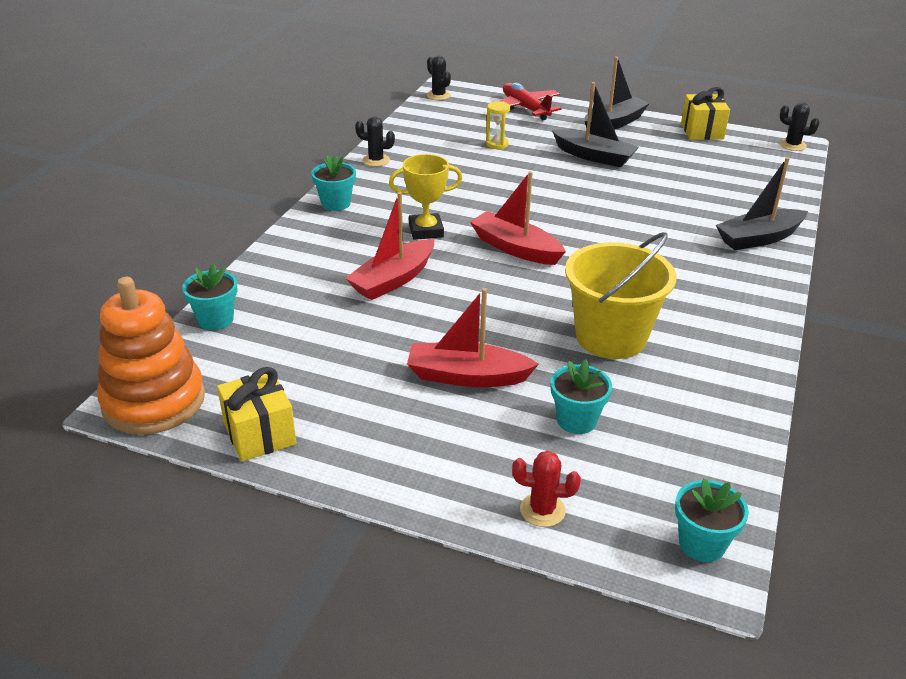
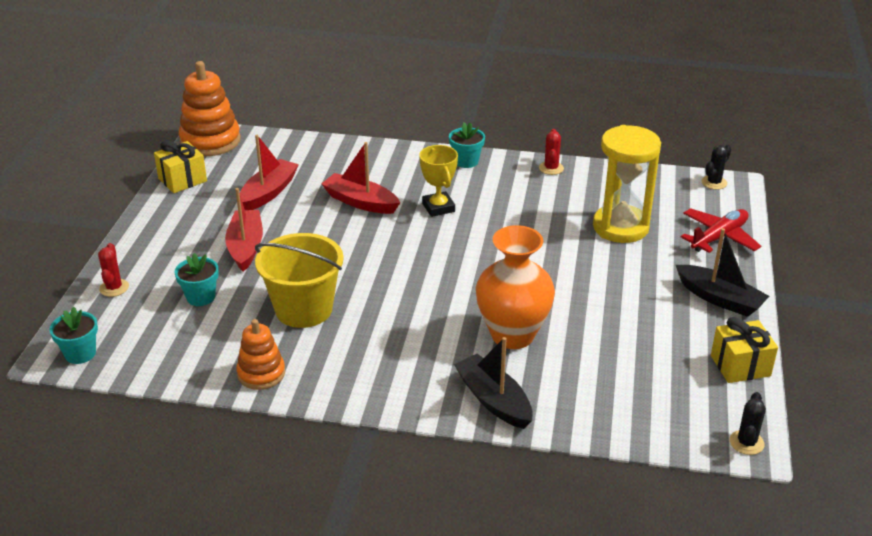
camera: 80 degrees right, 0 degrees up
(215, 320) = (295, 143): turquoise flower pot -> none
(376, 160) = (551, 168): black cactus -> red cactus
(497, 144) = (620, 227): yellow hourglass -> yellow hourglass, size x2.45
(515, 248) = (425, 253): red boat -> red boat (269, 192)
(594, 156) = (626, 288): black boat -> none
(662, 217) = (512, 335): none -> orange vase
(732, 375) = (261, 373): none -> orange stacking toy

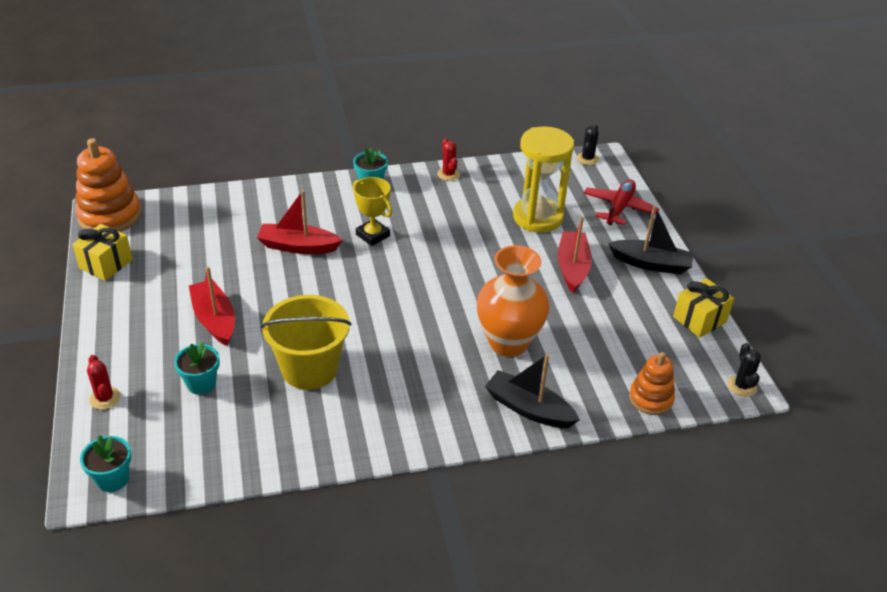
camera: 25 degrees left, 5 degrees up
(261, 373) = (308, 445): orange stacking toy -> orange stacking toy (651, 398)
(269, 192) = (203, 257): red boat -> red boat (572, 267)

